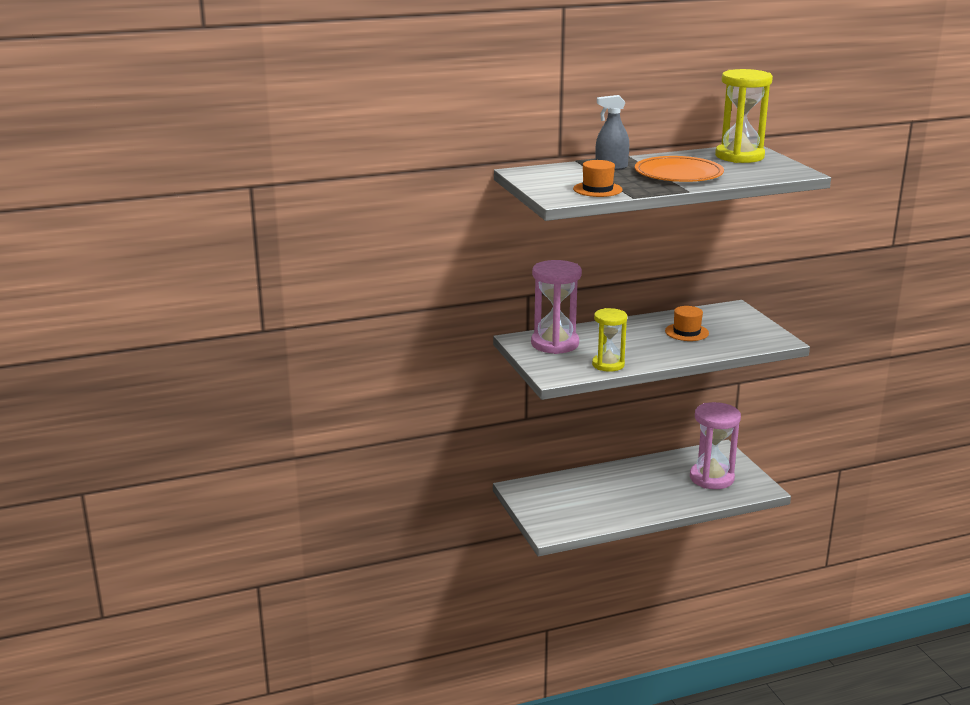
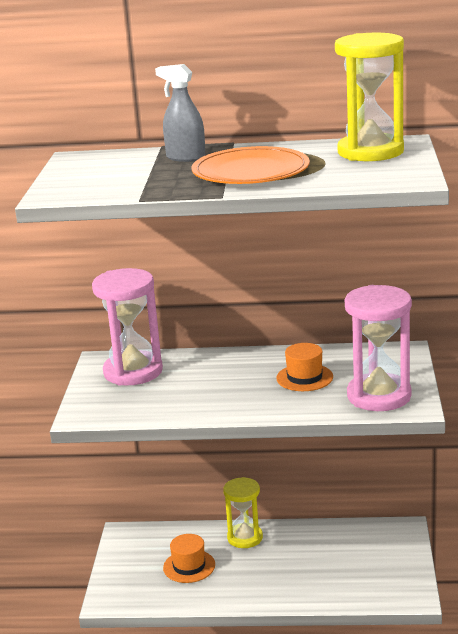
camera: 25 degrees right, 0 degrees up
(597, 189) = (117, 186): orange hat -> orange hat (189, 566)
(608, 365) = (160, 409): yellow hourglass -> yellow hourglass (245, 538)
(711, 478) = (358, 567): pink hourglass -> pink hourglass (379, 396)

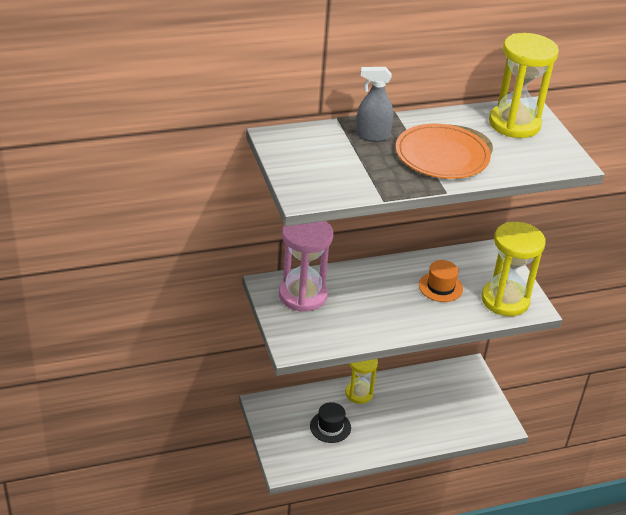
camera: 25 degrees left, 15 degrees up
(189, 566) = (330, 427): orange hat -> black hat
(379, 396) = (505, 300): pink hourglass -> yellow hourglass

